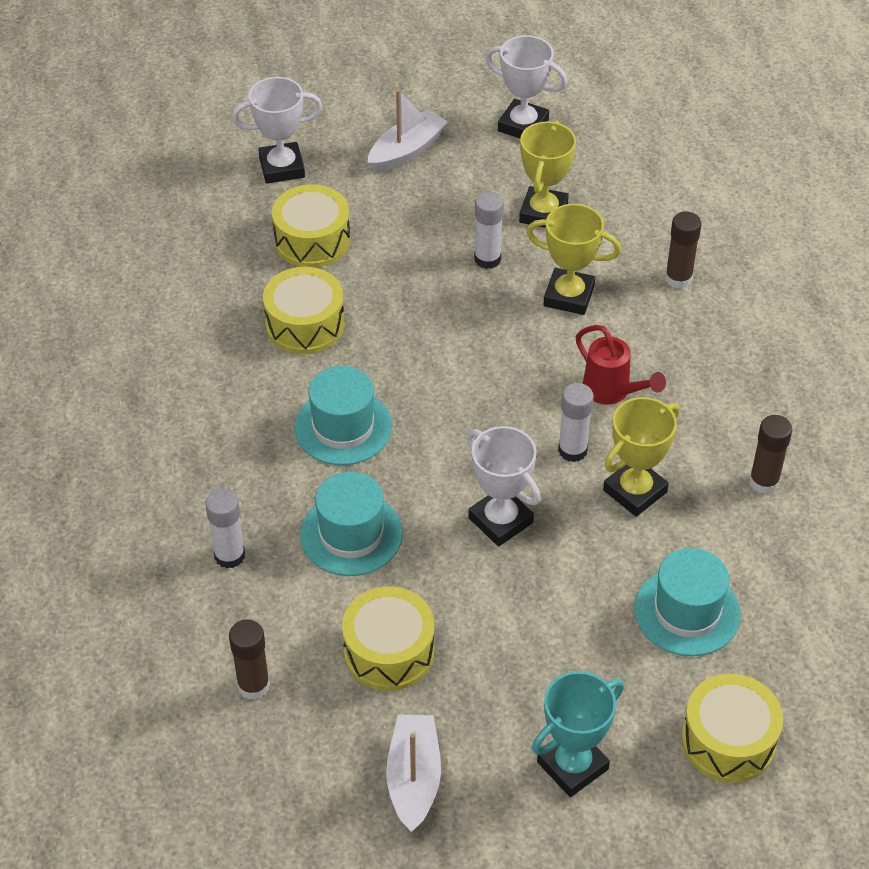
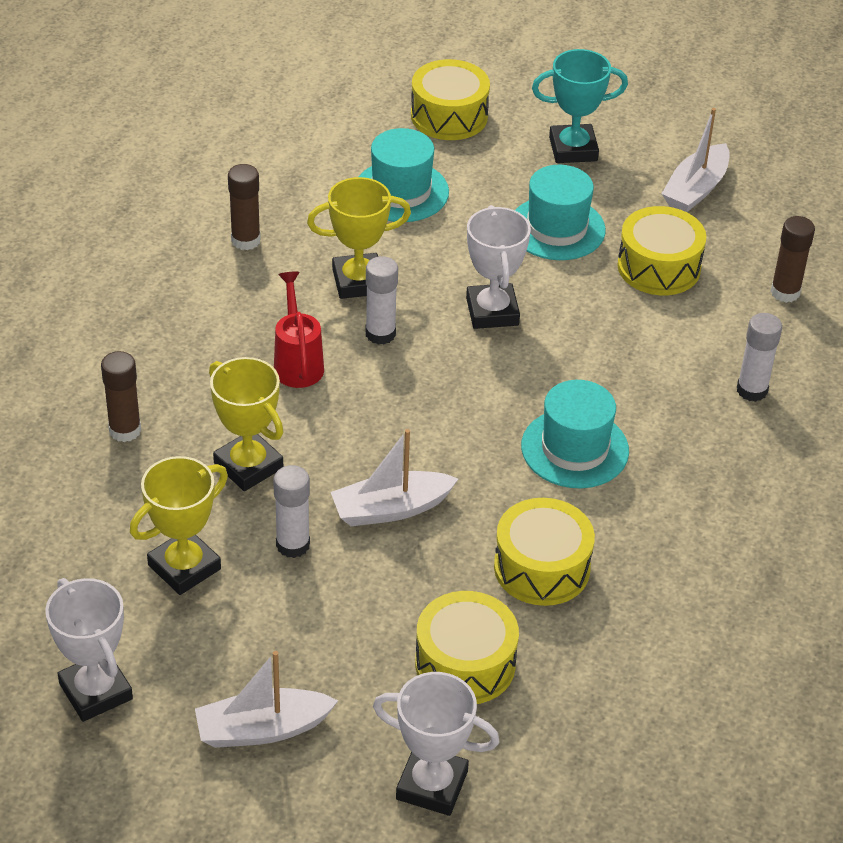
camera: 150 degrees left, 5 degrees down
(351, 534) = (631, 359): turquoise hat -> turquoise hat (557, 228)
(442, 314) = (391, 509): none -> white boat

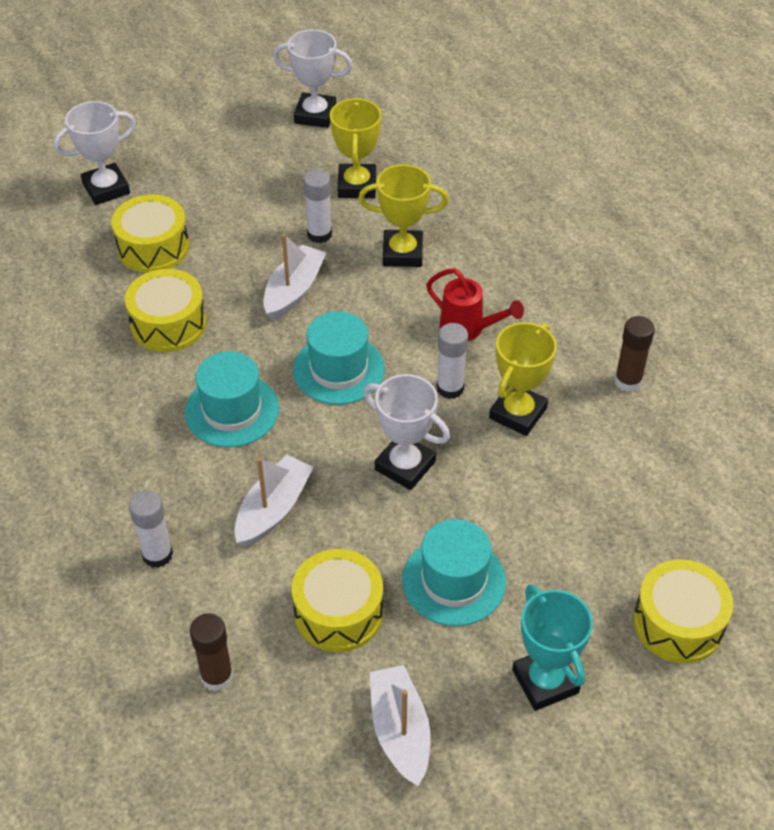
camera: 135 degrees right, 5 degrees up
(125, 430) = (494, 220): brown glue stick -> none
(262, 729) = (217, 154): white boat -> white boat (273, 509)
(401, 191) = (600, 512): turquoise hat -> turquoise hat (338, 369)
(573, 149) = (545, 681): turquoise trophy -> turquoise trophy turned 60 degrees counterclockwise

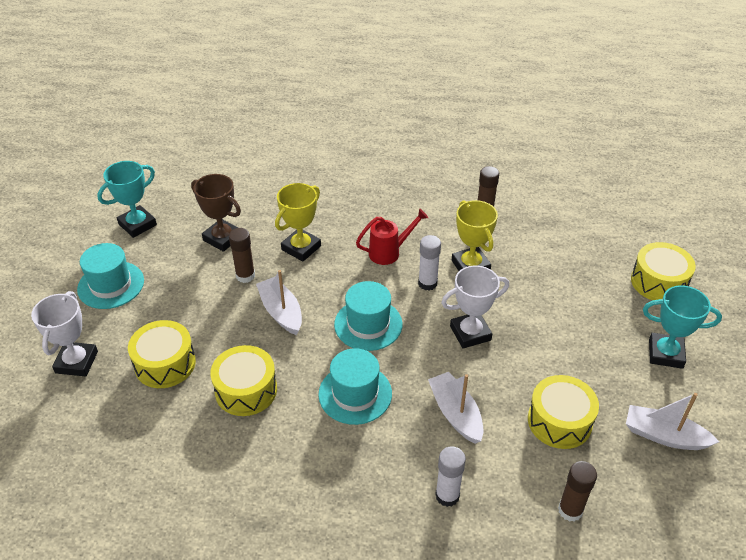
camera: 55 degrees left, 5 degrees down
(315, 115) = (137, 224): white trophy -> turquoise trophy
(319, 234) = (245, 276): white glue stick -> brown glue stick
(357, 186) = (222, 238): yellow trophy -> brown trophy
(454, 581) = (571, 356): turquoise hat -> turquoise hat (111, 285)

